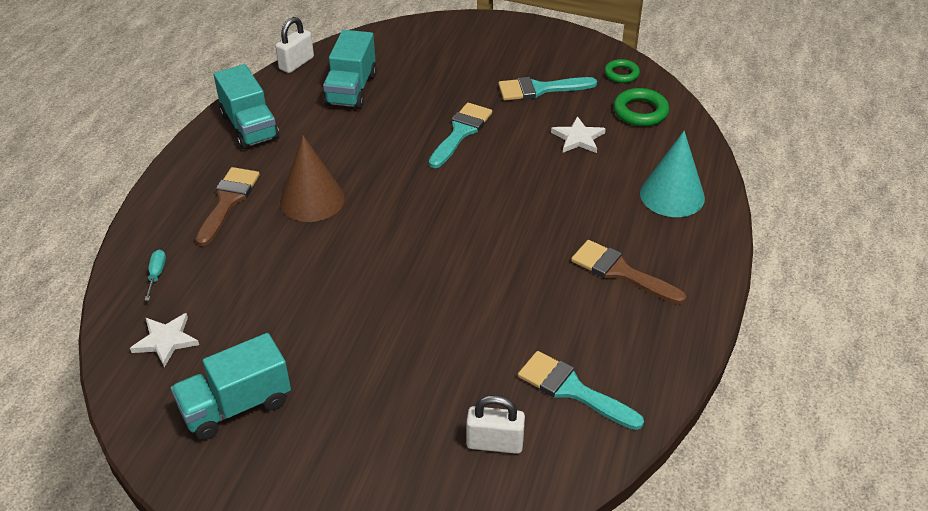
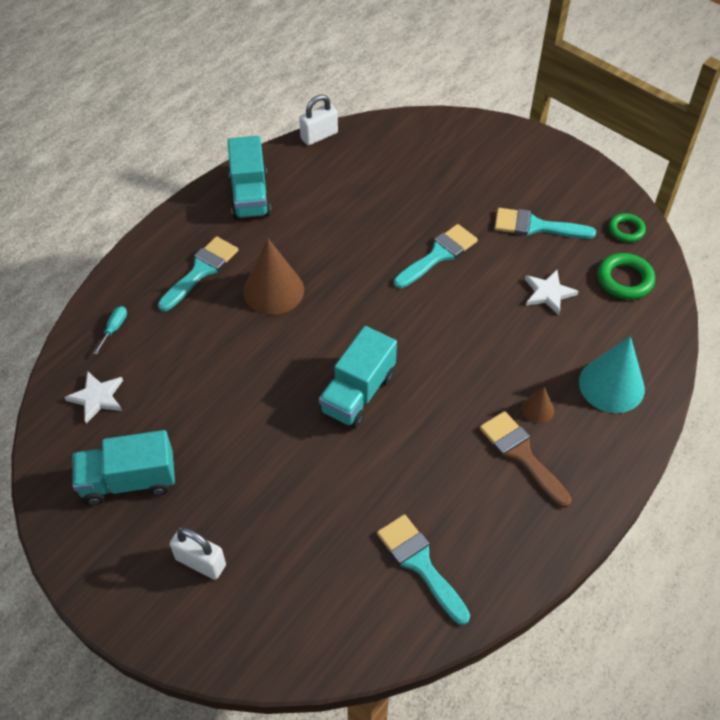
camera: 20 degrees right, 10 degrees up
(228, 201) = (201, 270): brown brush -> turquoise brush
(351, 89) = (357, 179): turquoise truck -> turquoise truck (358, 393)
(495, 443) = (328, 593): white padlock -> white padlock (200, 562)
(616, 231) = (537, 409): none -> brown cone

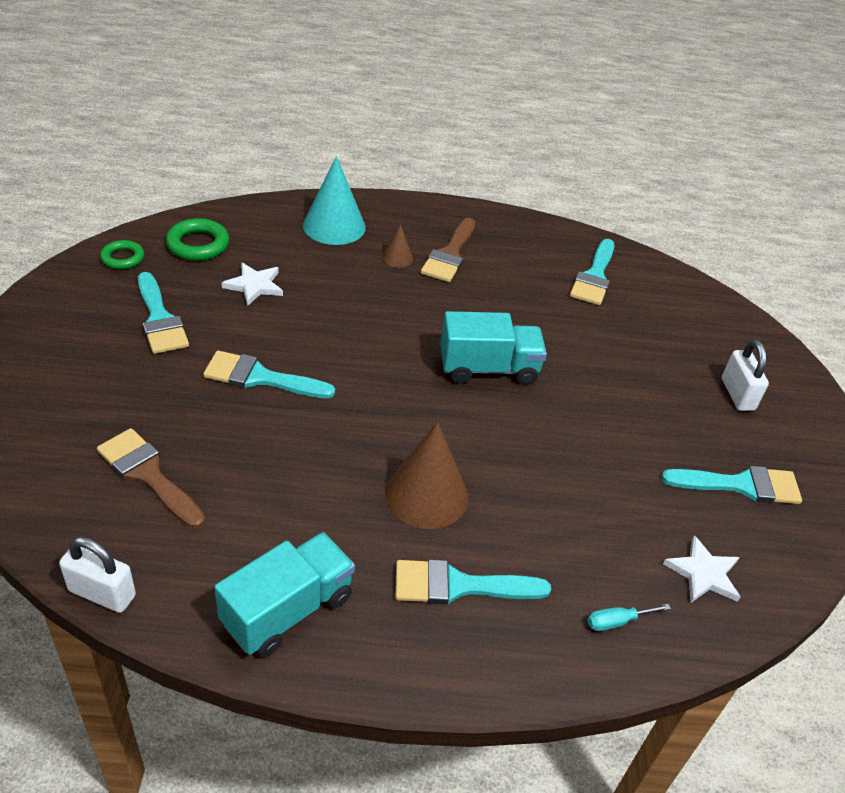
camera: 130 degrees left, 10 degrees down
(129, 481) = (741, 485): turquoise truck -> turquoise brush
(388, 175) = (148, 475): none -> brown brush

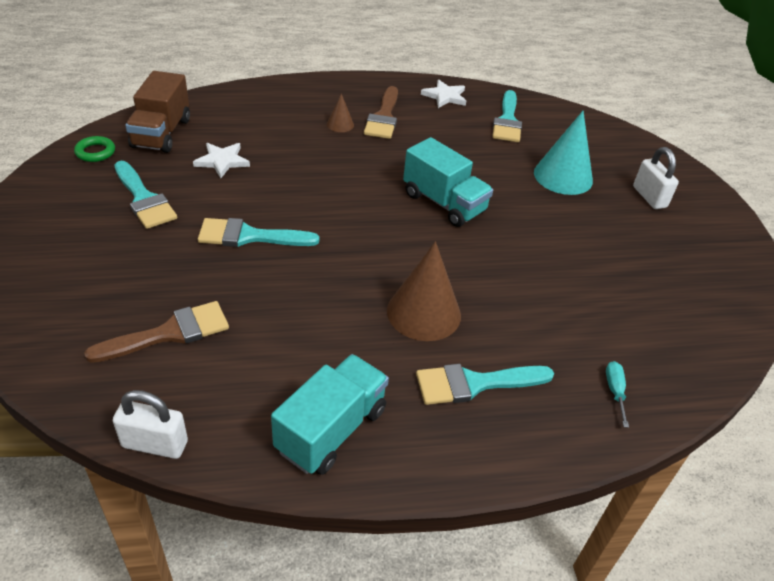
camera: 10 degrees left, 0 degrees up
(148, 475) = (170, 333): brown brush -> brown brush turned 120 degrees clockwise
(198, 244) = (161, 133): green ring -> brown truck
(334, 226) = (278, 105): turquoise cone -> turquoise cone (563, 176)
(488, 368) = (444, 203): turquoise truck -> turquoise truck turned 60 degrees clockwise
(617, 621) = (615, 391): turquoise screwdriver -> turquoise screwdriver turned 120 degrees clockwise
(703, 573) = (670, 340): white star -> white star (445, 96)
(741, 485) = (676, 266): turquoise brush -> none

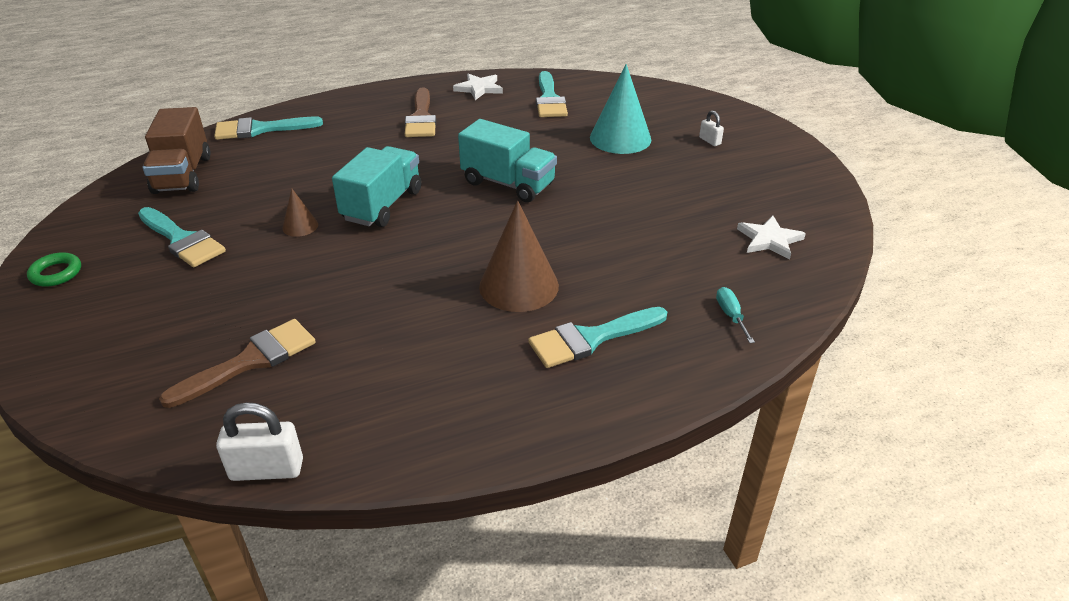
camera: 10 degrees left, 5 degrees down
(95, 152) = (112, 206): green ring -> green ring (56, 273)
(222, 161) = (259, 188): white star -> white star (769, 240)
(249, 236) = (311, 253): turquoise brush -> turquoise brush (260, 129)
(331, 429) = (456, 413): turquoise truck -> turquoise truck (382, 205)
(340, 124) = (377, 132): brown cone -> brown cone (300, 226)
(649, 197) = (710, 141): white padlock -> white padlock, size x0.56

